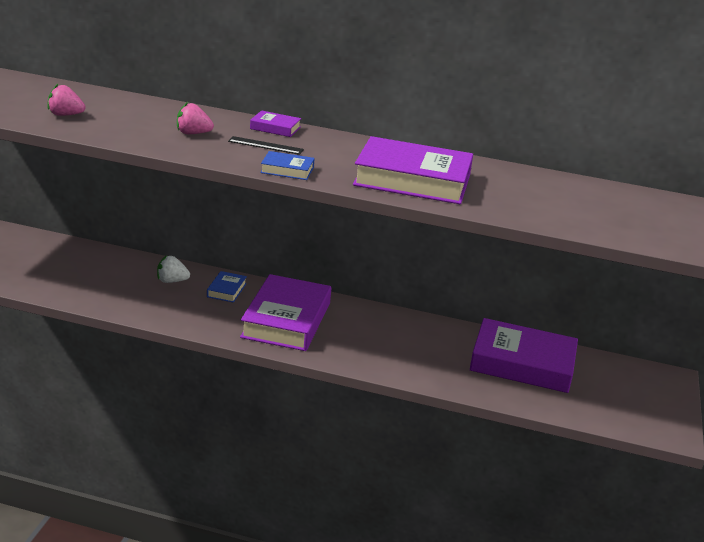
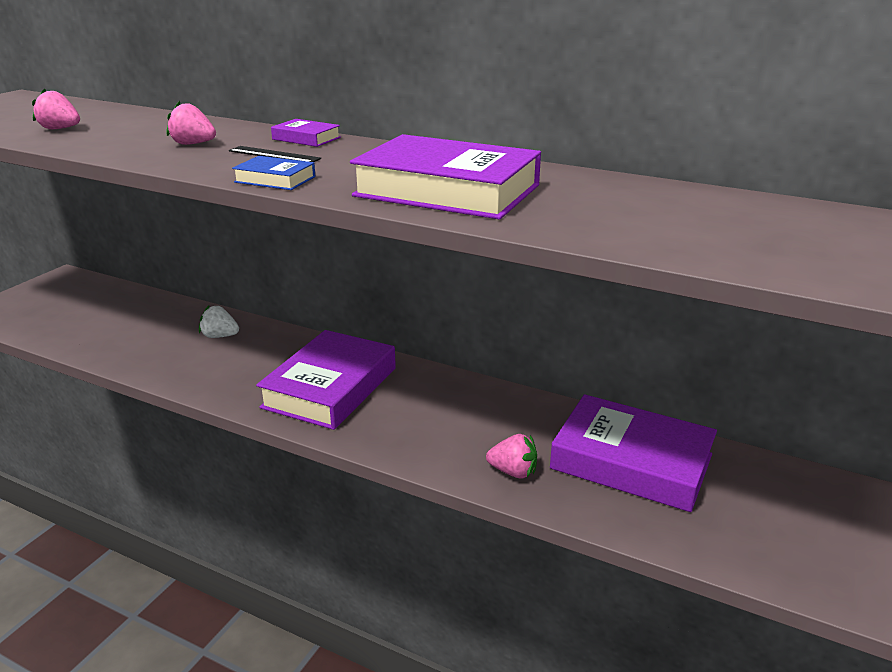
camera: 15 degrees right, 0 degrees up
(226, 290) = (277, 348): blue book -> none
(446, 374) = (513, 472): none -> pink strawberry

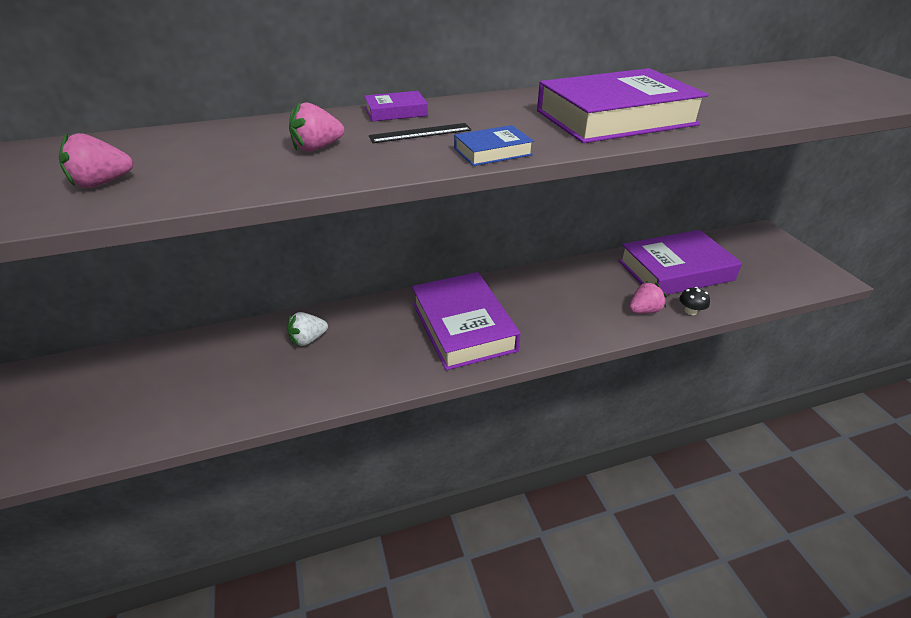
camera: 45 degrees left, 10 degrees up
(564, 503) = (690, 311): none -> black mushroom

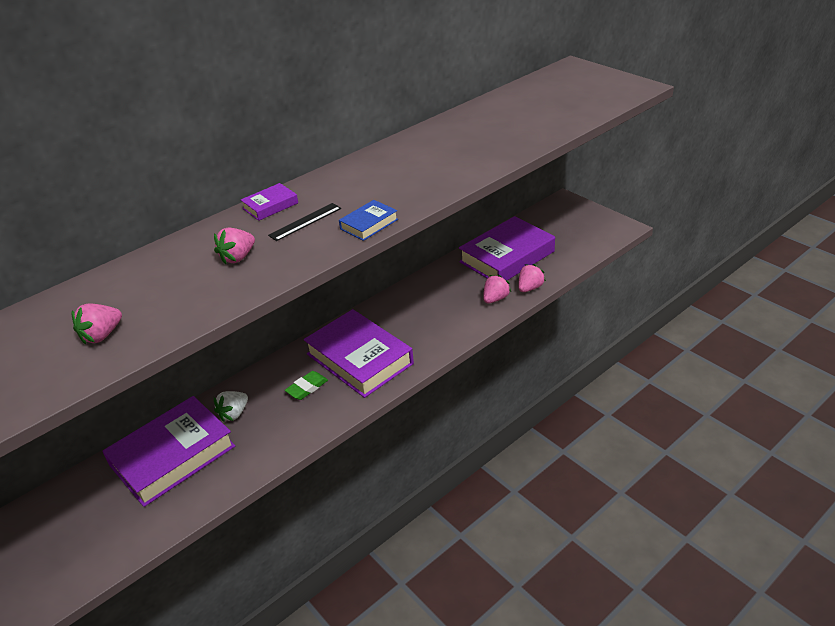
camera: 20 degrees left, 0 degrees up
(393, 338) = (307, 388): none -> green eraser
(615, 118) = (438, 167): purple book -> purple book (173, 456)
(690, 311) = (530, 288): black mushroom -> pink strawberry

